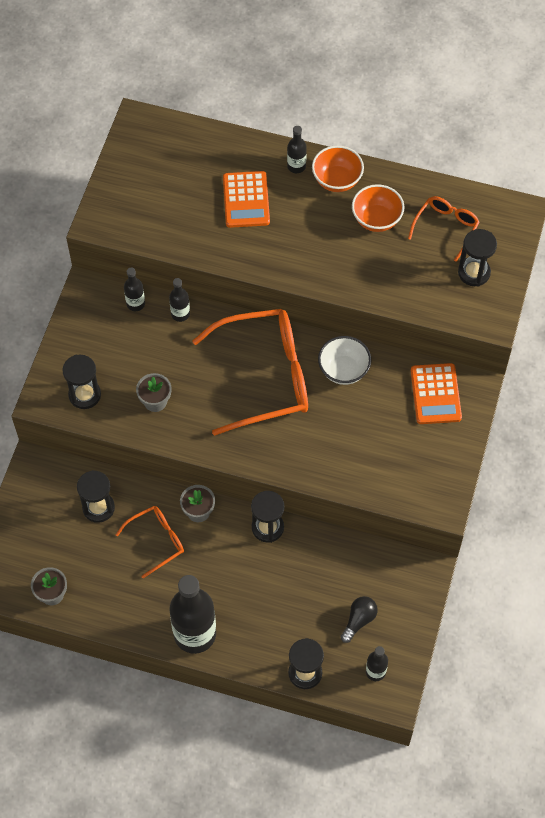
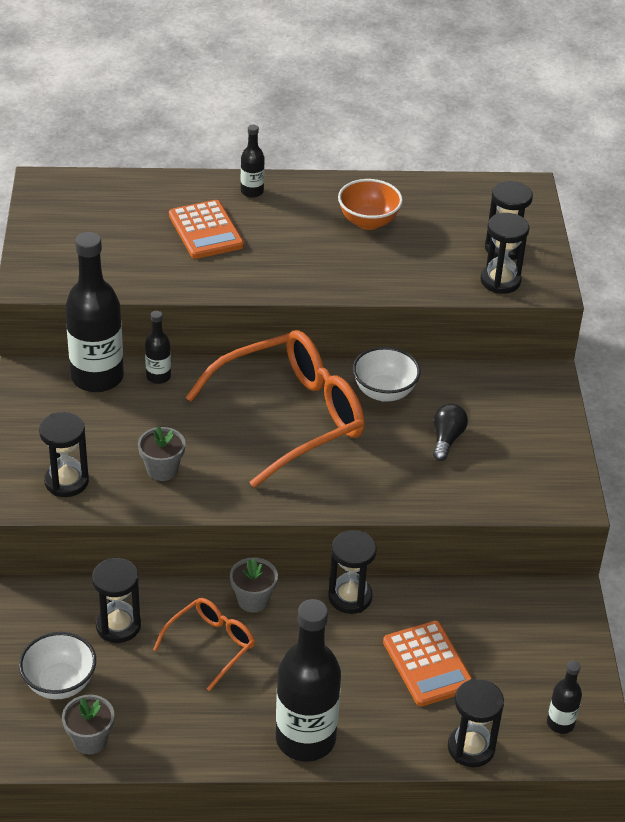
camera: 20 degrees left, 20 degrees down
(45, 544) = (59, 683): none -> white bowl
(135, 304) = (97, 377): black bottle -> black bottle, size x2.12
(337, 180) = (305, 196): orange bowl -> none
(359, 620) = (512, 671): black light bulb -> black light bulb (446, 439)
(435, 394) = (504, 393): orange calculator -> orange calculator (428, 664)
(445, 228) = (451, 216): orange glasses -> none
(456, 306) = (500, 281): none -> black hourglass

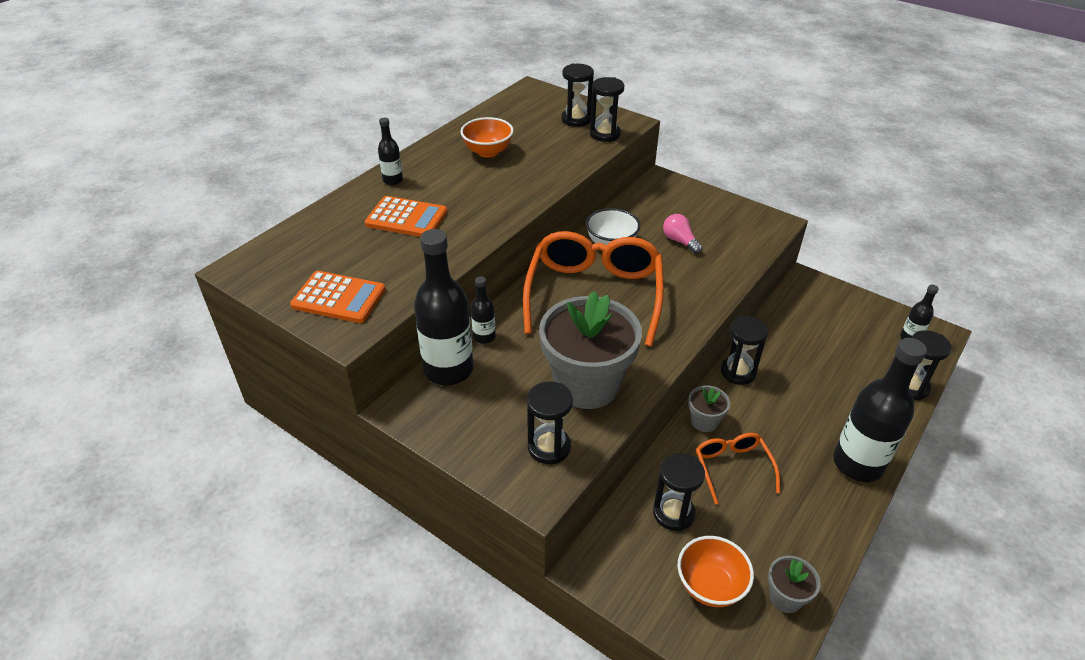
camera: 50 degrees left, 0 degrees up
(59, 683) = (710, 586): white bowl -> orange bowl
(162, 469) = (587, 384): grey flower pot -> grey flower pot, size x2.24
(428, 664) = (824, 368): orange calculator -> orange calculator (339, 298)
(446, 439) = (680, 241): black light bulb -> pink light bulb

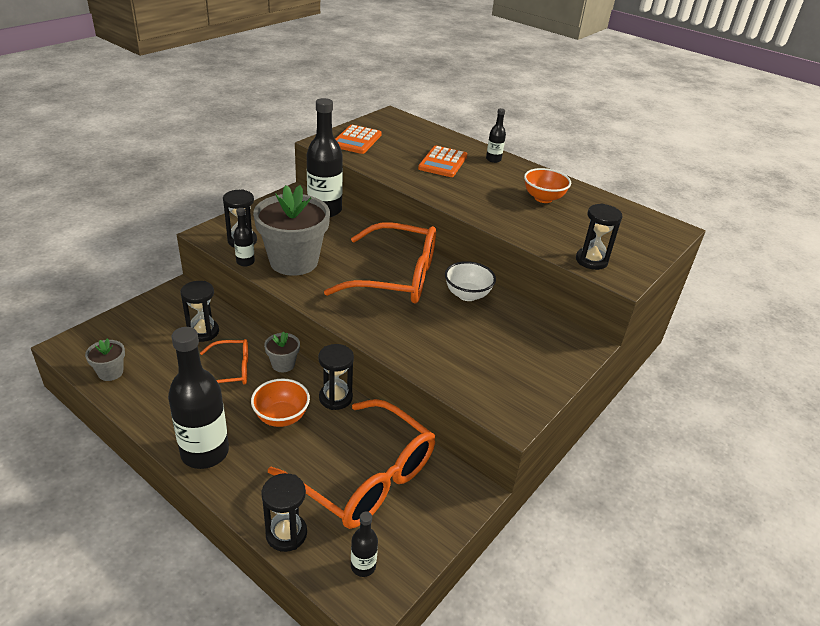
camera: 90 degrees right, 5 degrees down
(484, 337) = (354, 225): black bottle -> black bottle (245, 262)
(576, 119) = (617, 247): black hourglass -> none
(680, 241) = (473, 338): pink light bulb -> none
(710, 586) = (139, 338): orange bowl -> orange bowl (281, 417)
(825, 344) = (364, 476): none -> orange glasses

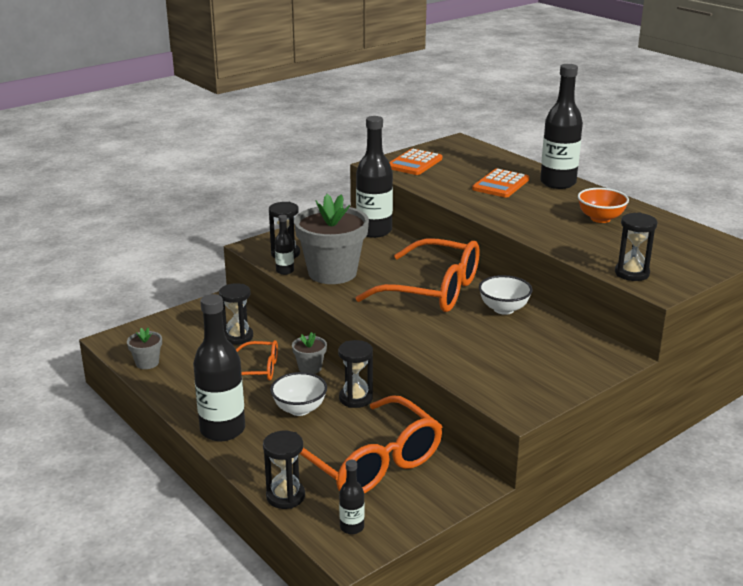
camera: 15 degrees right, 10 degrees down
(281, 417) = (299, 409): orange bowl -> white bowl
(493, 159) = (558, 183): black bottle -> black bottle, size x2.12

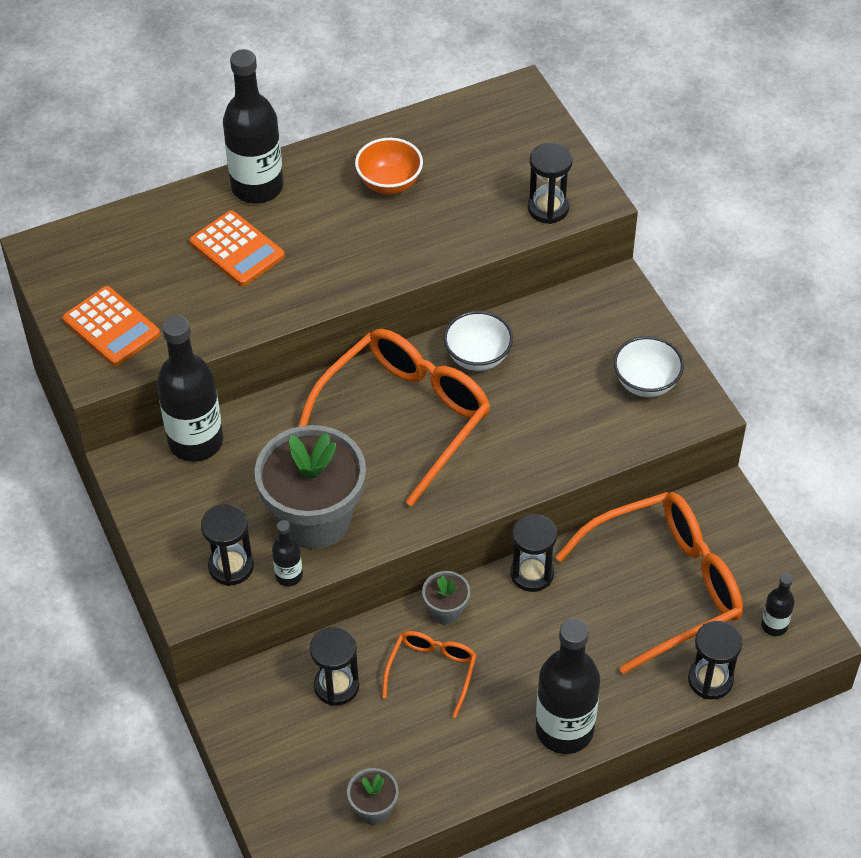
camera: 75 degrees left, 25 degrees up
(299, 409) = (540, 638): white bowl -> white bowl (646, 383)

